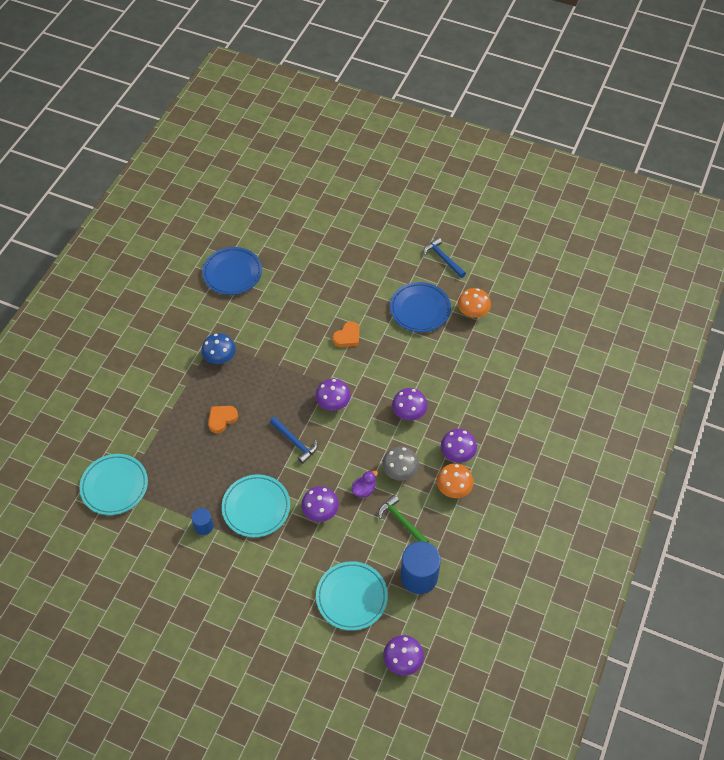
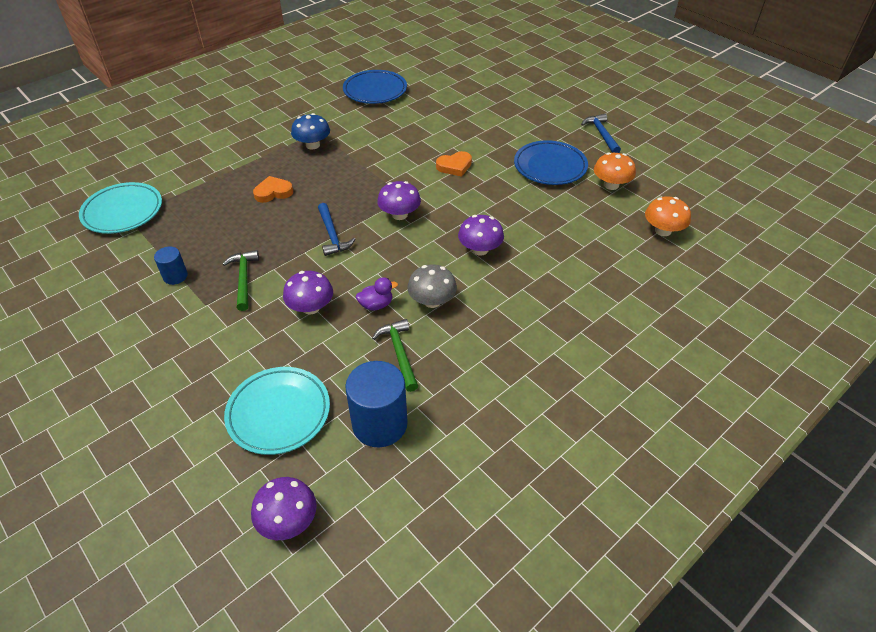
camera: 25 degrees right, 10 degrees down
(256, 507) = (244, 279): turquoise plate -> green hammer
(453, 488) = (488, 342): orange mushroom -> orange mushroom (663, 230)
(457, 453) = (514, 308): purple mushroom -> none

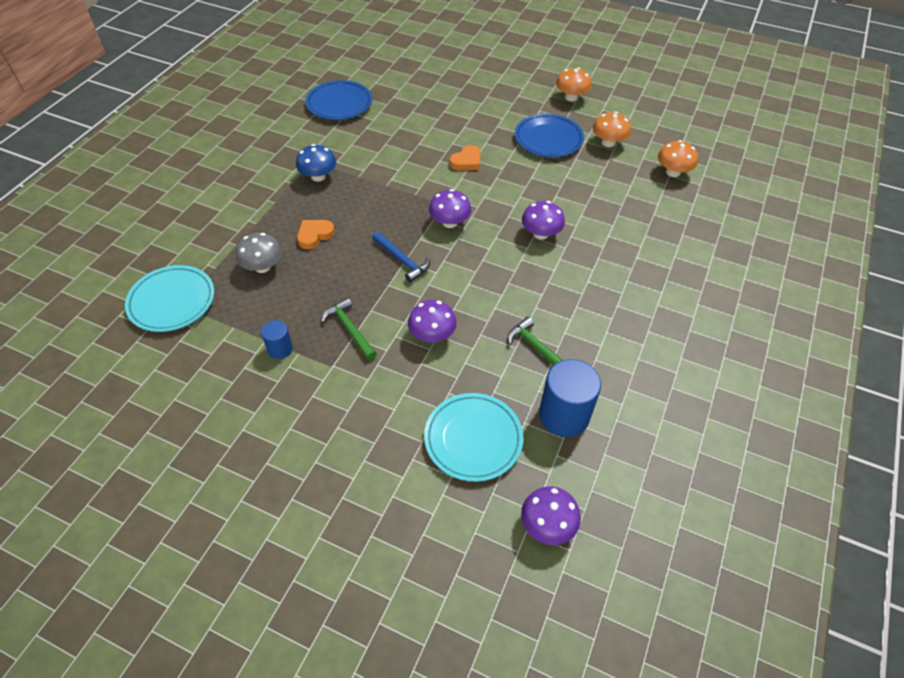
camera: 25 degrees left, 5 degrees up
(376, 305) = (488, 313): purple duck -> none
(432, 301) = (532, 293): grey mushroom -> grey mushroom (262, 266)
(601, 134) = (571, 97): blue hammer -> orange mushroom

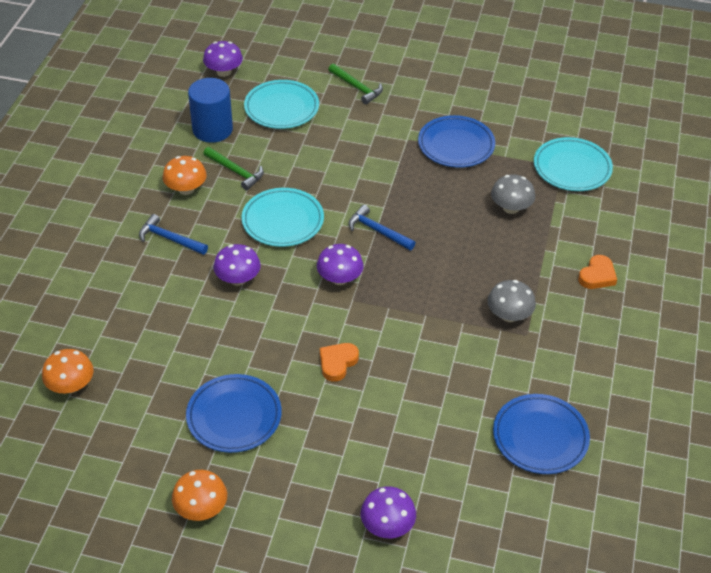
camera: 170 degrees right, 5 degrees down
(280, 349) = (456, 145): blue cylinder -> blue plate
(314, 235) = (477, 244): orange heart -> orange heart (597, 275)
(318, 176) = (509, 315): blue mushroom -> grey mushroom
(350, 329) = (404, 166): green hammer -> green hammer (357, 87)
(432, 335) = (330, 171): purple mushroom -> purple mushroom (387, 525)
(493, 283) = (283, 221): none -> turquoise plate
(606, 279) = (169, 239): none -> blue hammer
(608, 142) = (151, 423): orange mushroom -> orange mushroom (186, 189)

